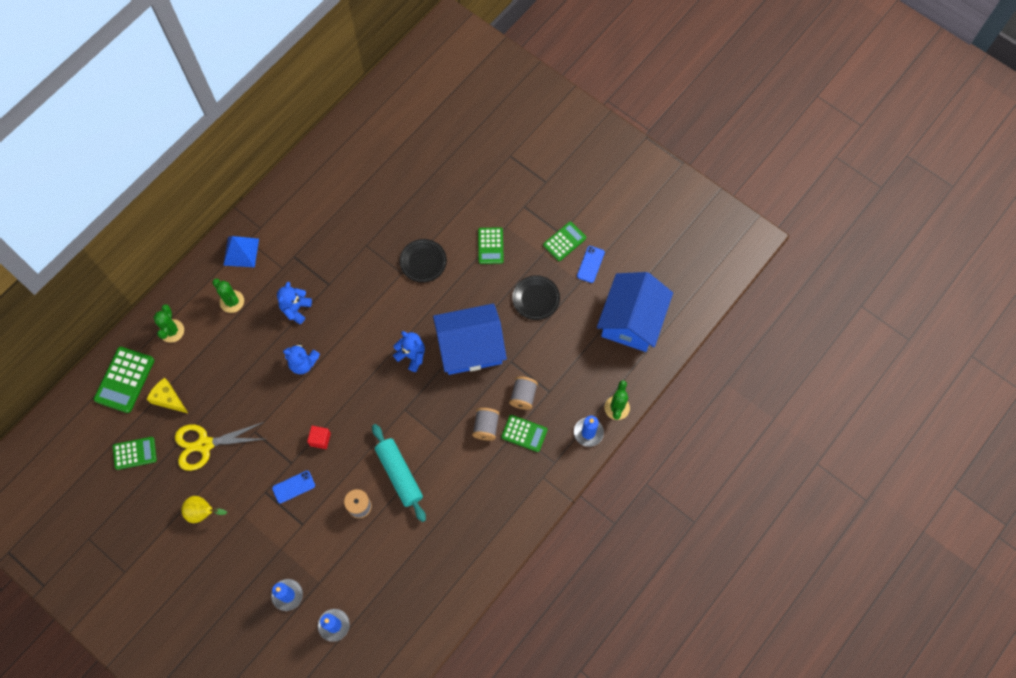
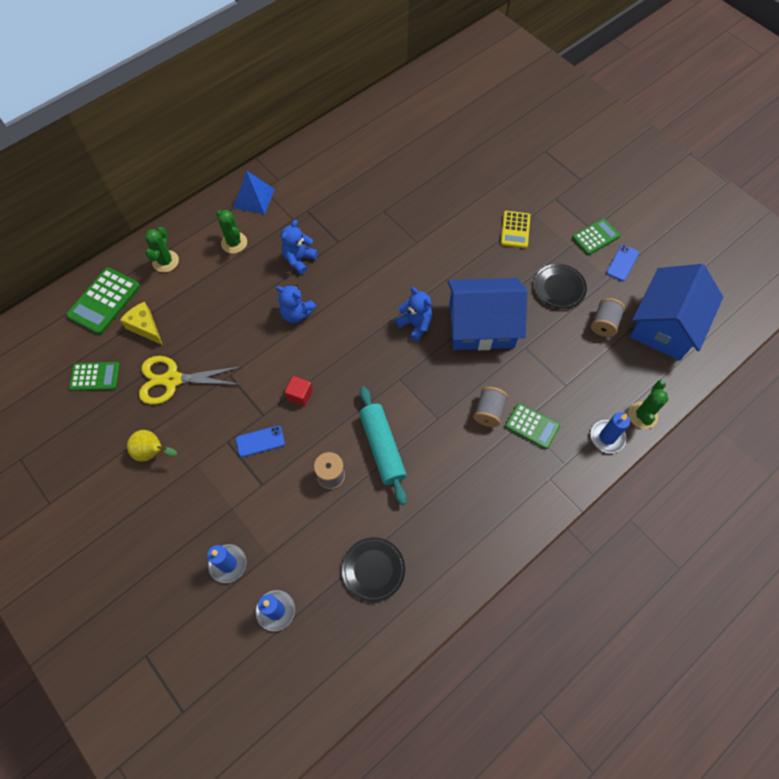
camera: 10 degrees right, 5 degrees down
(423, 262) = (441, 234): black plate -> black plate (373, 569)
(490, 246) = (515, 230): green calculator -> yellow calculator
(523, 396) = (535, 386): grey spool -> grey spool (604, 324)

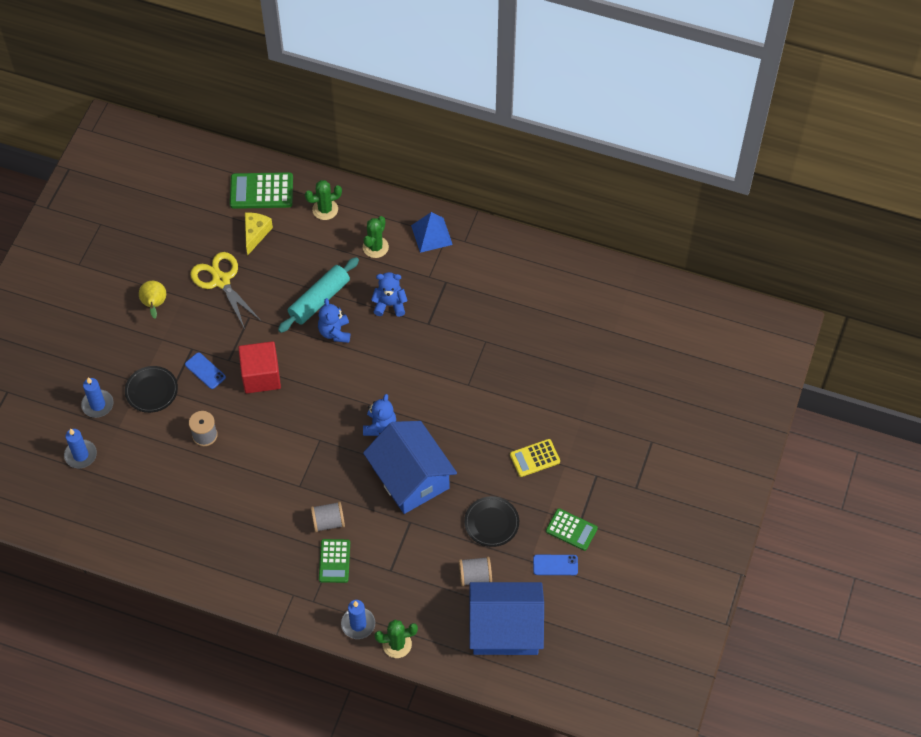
camera: 60 degrees right, 5 degrees down
(95, 376) = (193, 228): green calculator -> none
(300, 395) = (261, 376): red cube -> red cube, size x1.94
(373, 569) = (146, 503): black plate -> black plate (151, 391)
(382, 447) = (249, 459): turquoise rolling pin -> turquoise rolling pin (319, 300)

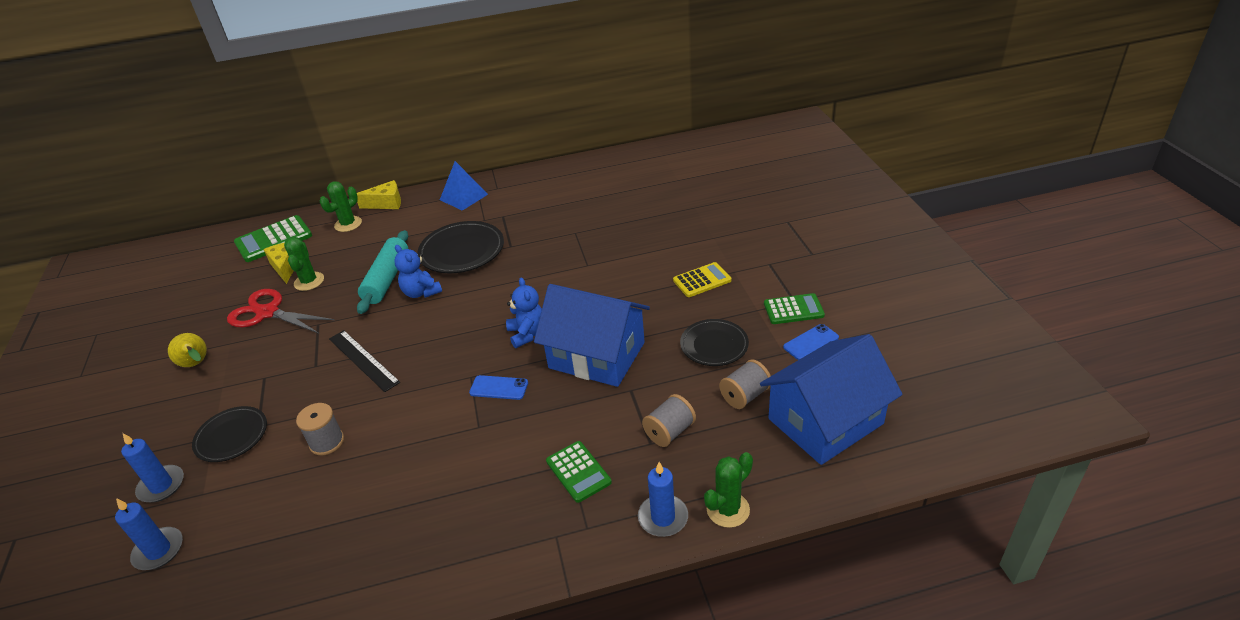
camera: 30 degrees left, 20 degrees down
(205, 371) = (292, 387): blue phone -> blue phone (499, 388)
(221, 281) = (268, 313): yellow scissors -> red scissors
(261, 376) = (363, 360): red cube -> black ruler
(328, 522) = (540, 440): grey spool -> grey spool (669, 432)
(367, 201) = (386, 203): none -> yellow cheese
(375, 247) = (417, 225): green cactus -> green cactus (309, 281)
(390, 304) = (462, 251): blue teddy bear -> black plate
(535, 458) = (702, 280): yellow calculator -> yellow calculator turned 150 degrees counterclockwise

